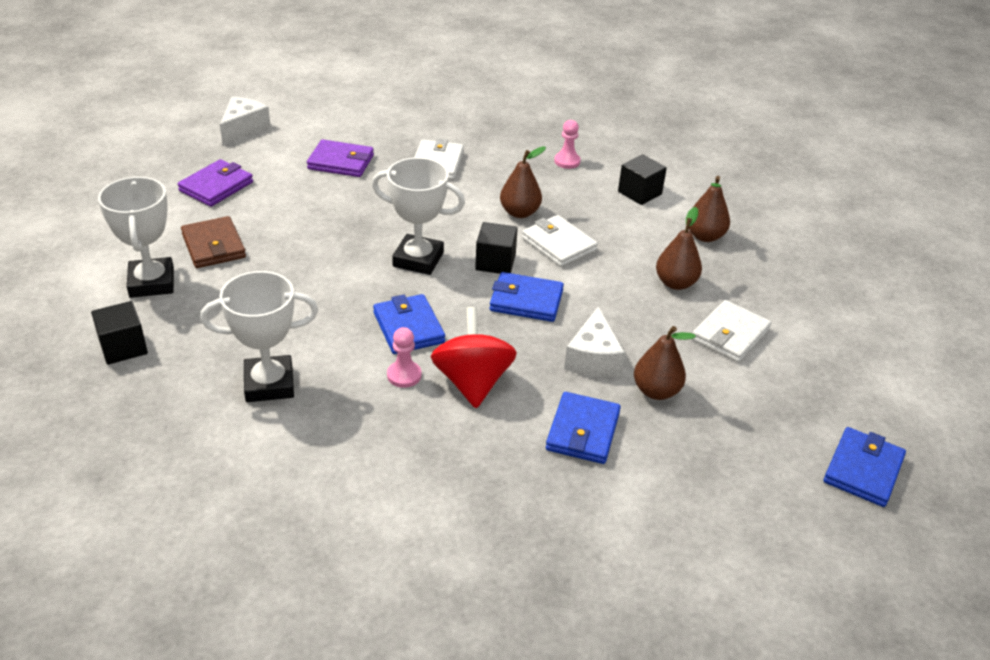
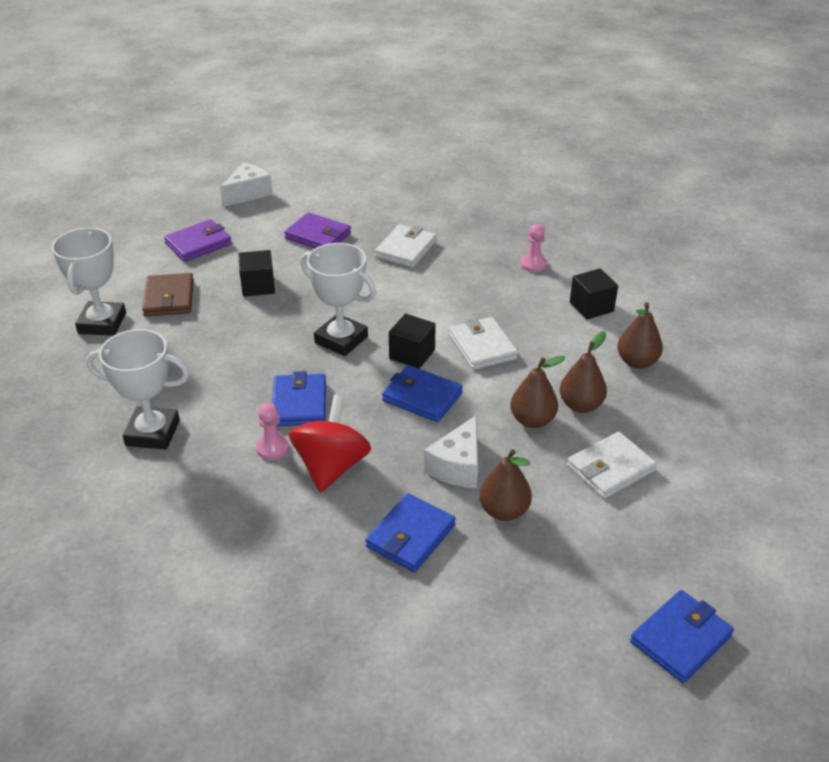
camera: 20 degrees right, 0 degrees up
(123, 347) = (51, 377): black cube -> black cube (258, 286)
(520, 212) = (460, 309): brown pear -> brown pear (532, 420)

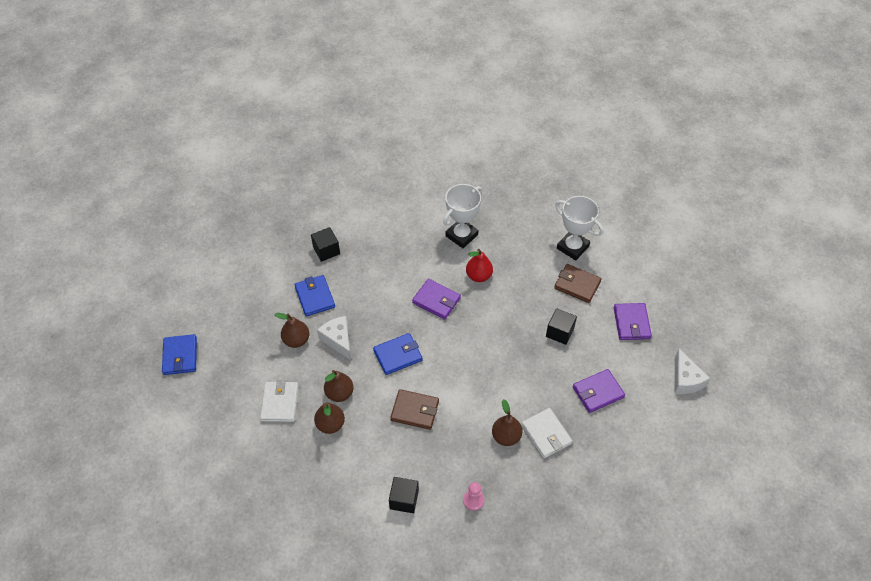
camera: 125 degrees right, 15 degrees up
(221, 383) = (478, 276): none -> red pear
(272, 448) = (413, 275): pink pawn -> none
(299, 403) = (436, 300): blue wallet -> purple wallet
(331, 466) = (381, 291): red spinning top -> none
(341, 340) = (475, 346): white trophy -> none
(412, 354) = (436, 372): black cube -> black cube (326, 250)
(482, 347) = (415, 411): white wallet -> brown wallet
(637, 362) = (337, 482): brown pear -> brown pear (506, 436)

